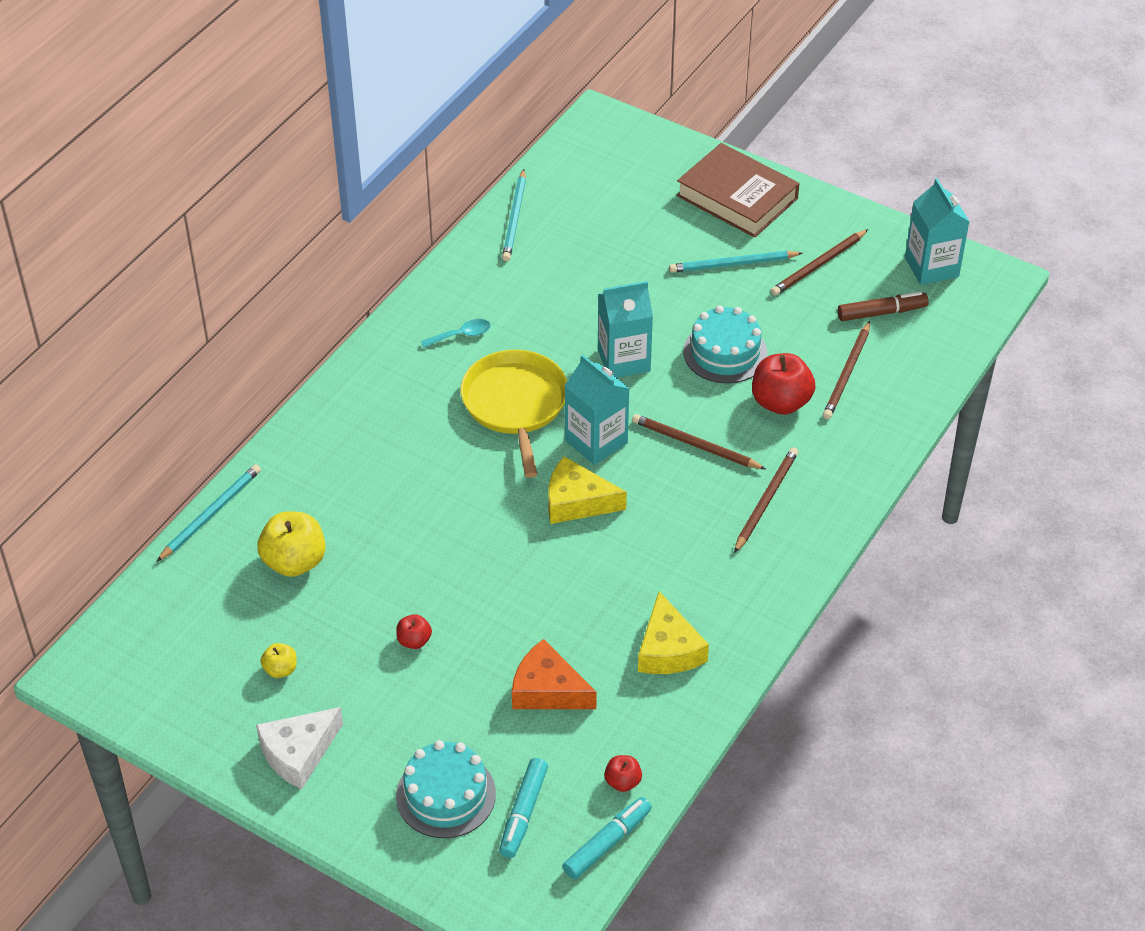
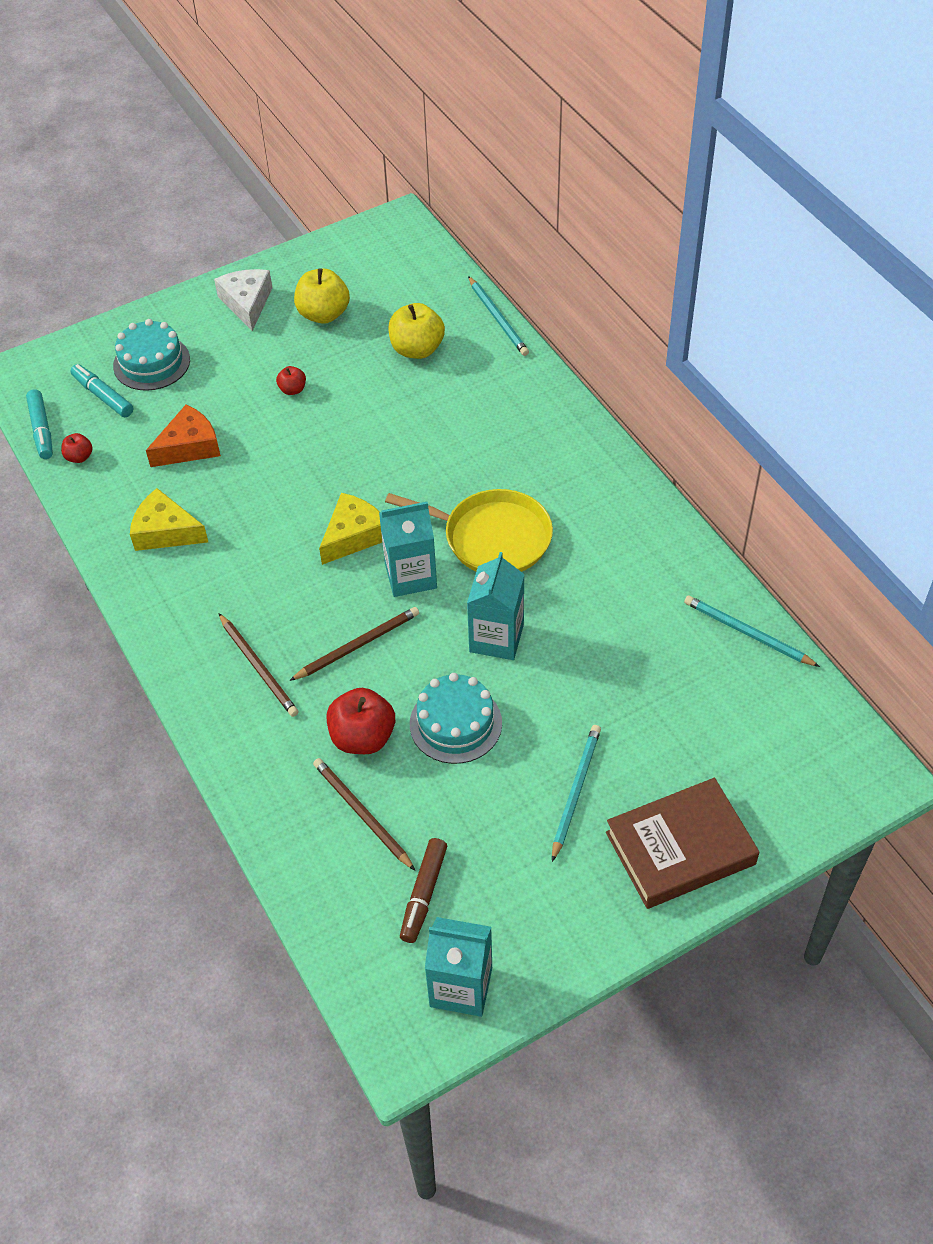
camera: 120 degrees right, 5 degrees up
(280, 669) = (323, 314): yellow apple -> yellow apple, size x1.94
(461, 335) = (603, 532): turquoise spoon -> none
(818, 265) = (529, 872): brown pencil -> none

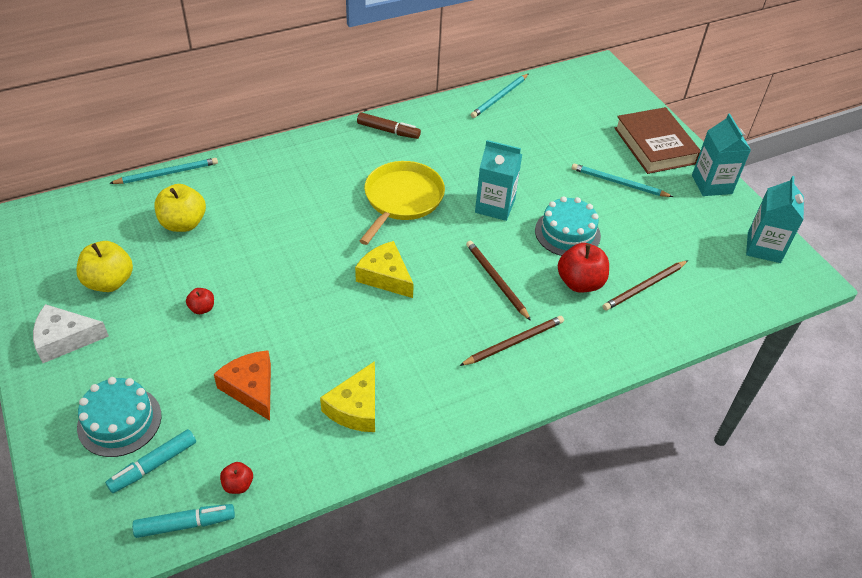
camera: 90 degrees left, 5 degrees down
(410, 576) = (432, 246): turquoise carton -> turquoise carton (711, 184)
(423, 894) = (702, 260): brown marker -> brown marker (388, 131)

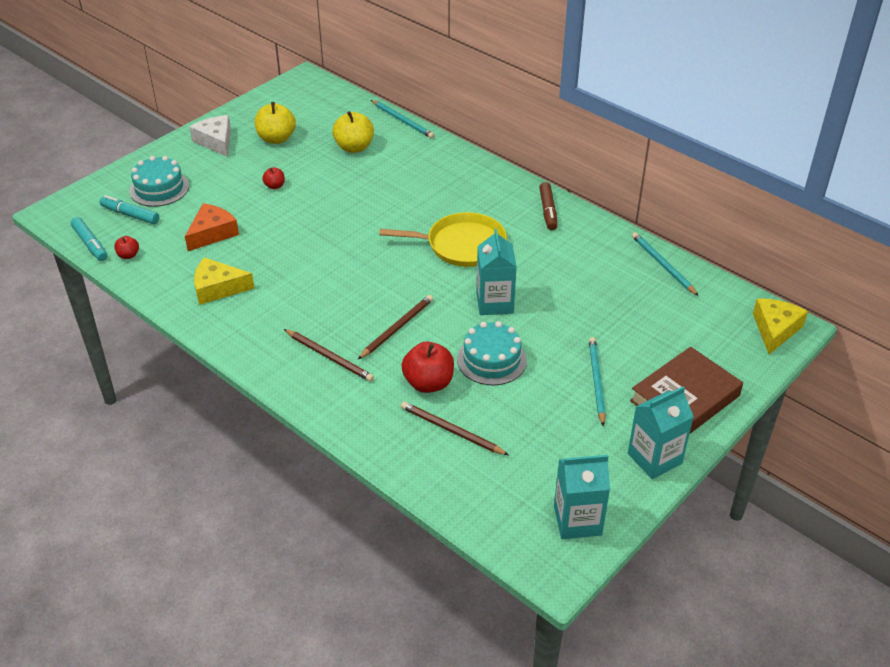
camera: 70 degrees right, 5 degrees down
(385, 276) = (362, 263): yellow cheese -> yellow cheese (775, 329)
(499, 97) = (662, 265): turquoise pencil -> turquoise pencil turned 45 degrees clockwise

